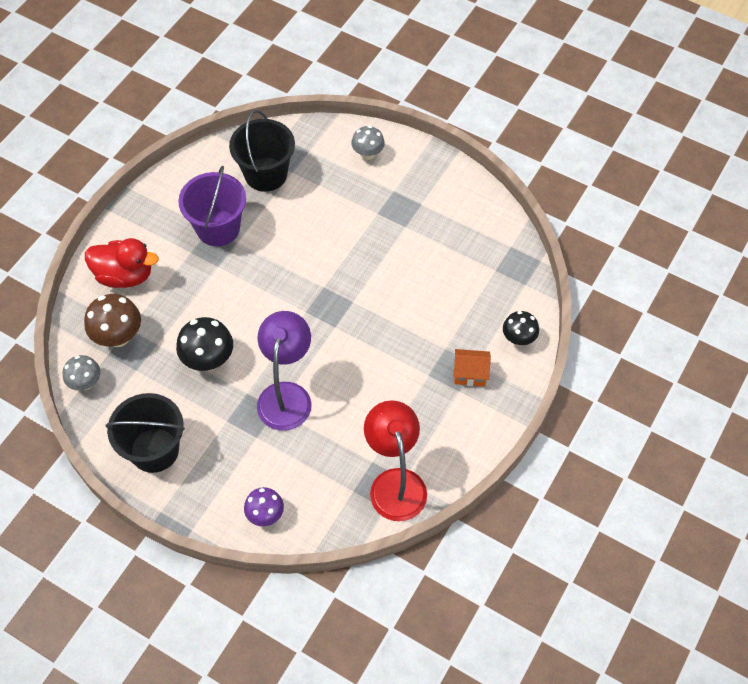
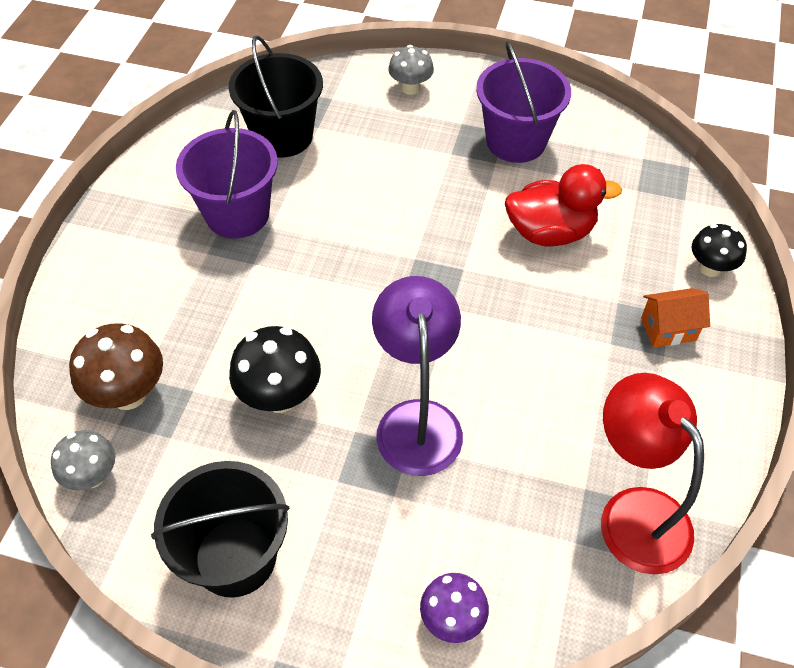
camera: 15 degrees left, 5 degrees down
(125, 275) = (116, 304): red duck -> red duck (550, 232)
(426, 213) = (516, 141): none -> purple bucket

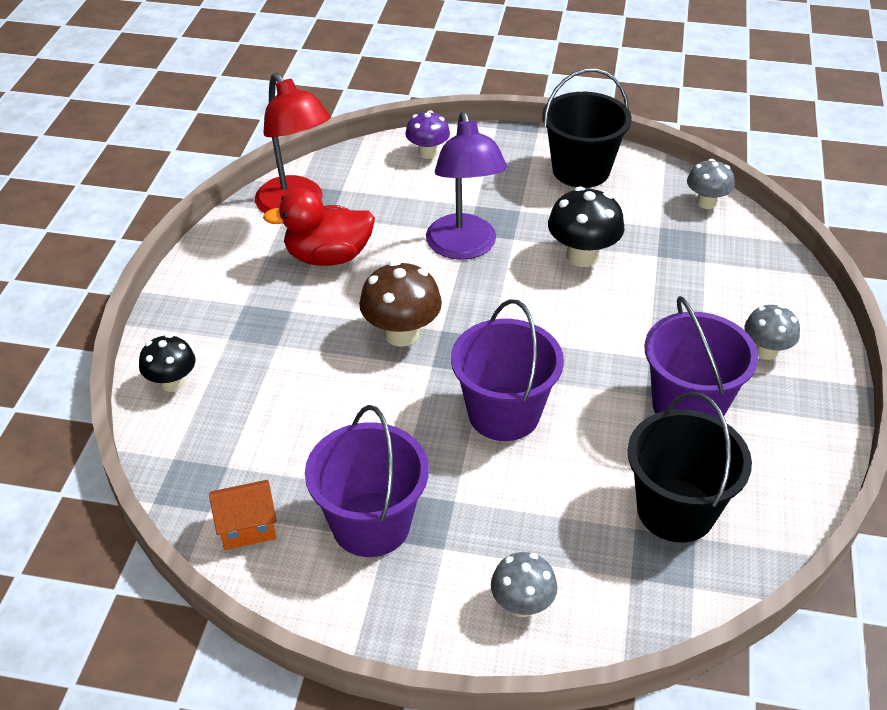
camera: 175 degrees right, 10 degrees down
(128, 393) = (710, 250): brown mushroom -> brown mushroom (401, 334)
(138, 262) = (766, 351): none -> grey mushroom
(402, 218) = (503, 413): none -> purple bucket
(550, 232) = (337, 409): red duck -> red duck (328, 257)
(668, 329) = (234, 325): orange house -> orange house (247, 528)

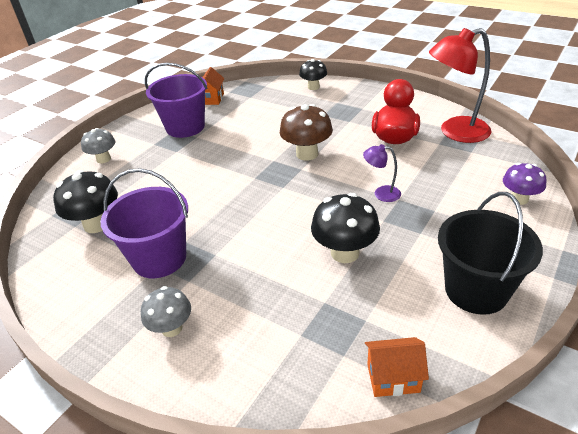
camera: 115 degrees right, 5 degrees down
(464, 248) = (381, 193): purple lamp -> purple lamp, size x0.47
(503, 413) = (217, 178): purple bucket -> none
(675, 510) = (96, 224): black bucket -> black mushroom
(706, 202) = (393, 378): grey mushroom -> orange house

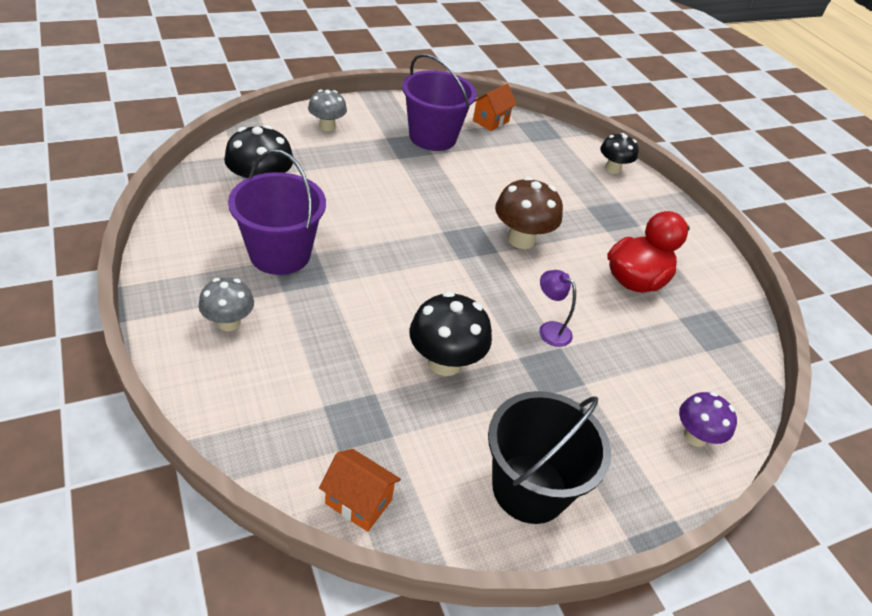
camera: 25 degrees right, 5 degrees up
(455, 132) = (715, 317): red lamp -> none

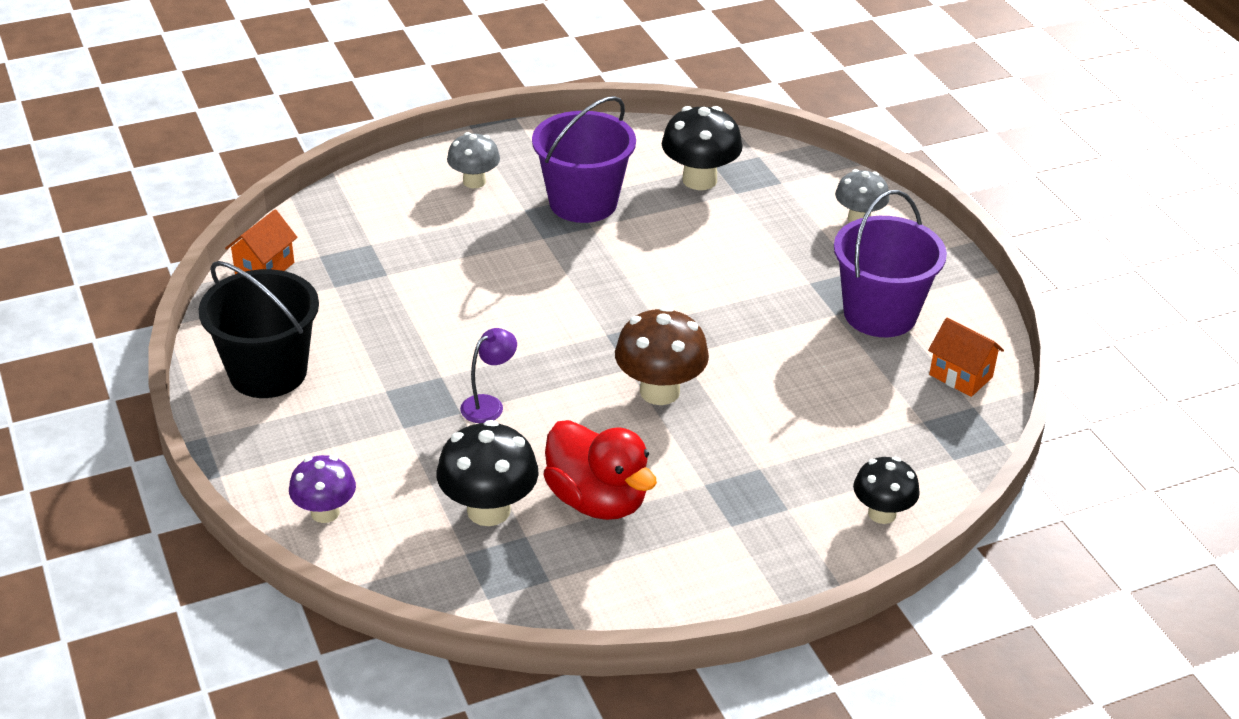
camera: 95 degrees right, 5 degrees down
(445, 362) = (430, 320): black mushroom -> black mushroom (488, 510)

